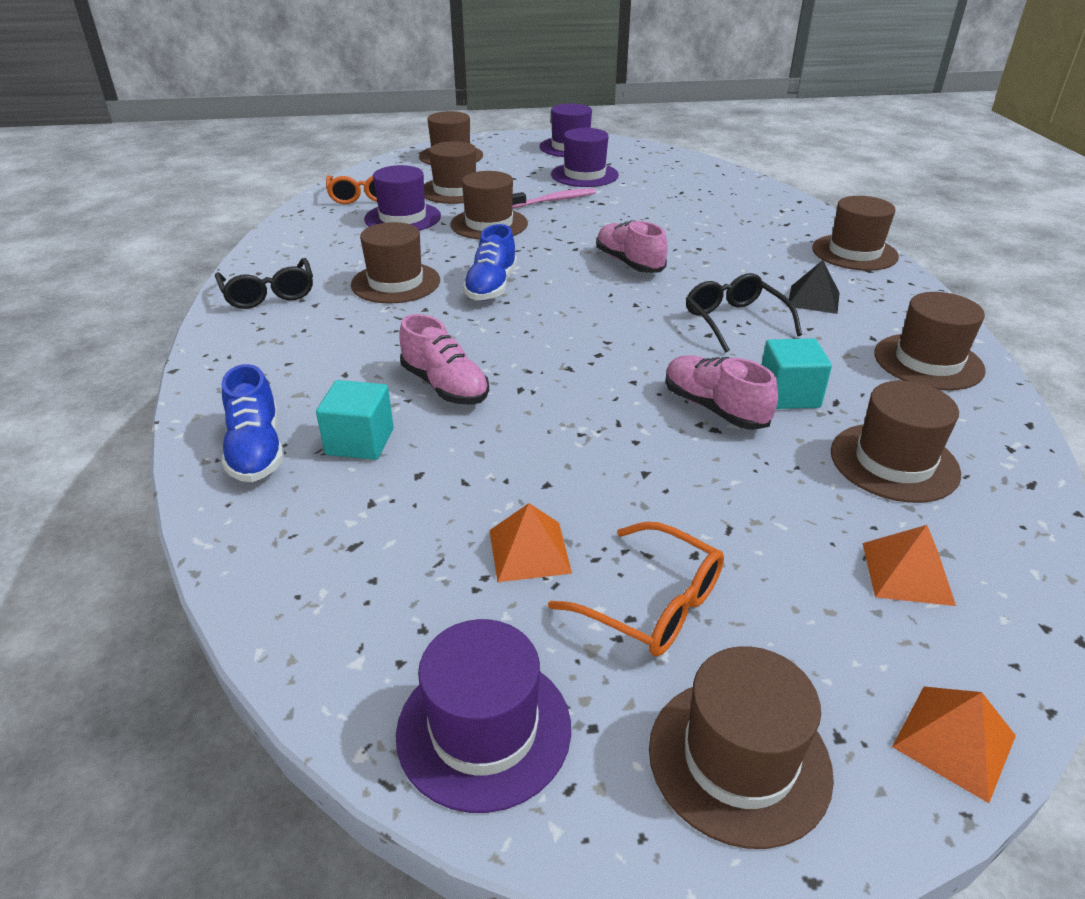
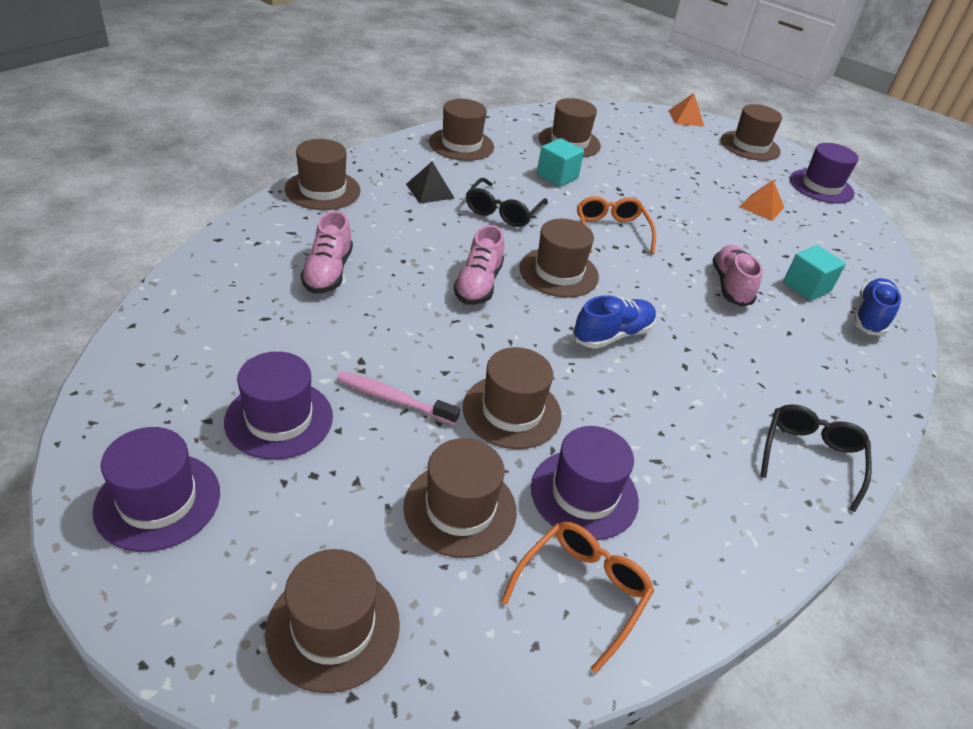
camera: 140 degrees left, 5 degrees up
(396, 283) = (685, 392): brown hat -> brown hat (558, 272)
(652, 604) = (732, 174): orange glasses -> orange glasses (611, 231)
(714, 408) = (603, 193): pink shoe -> pink shoe (328, 272)
(907, 573) = (632, 132): orange pyramid -> none

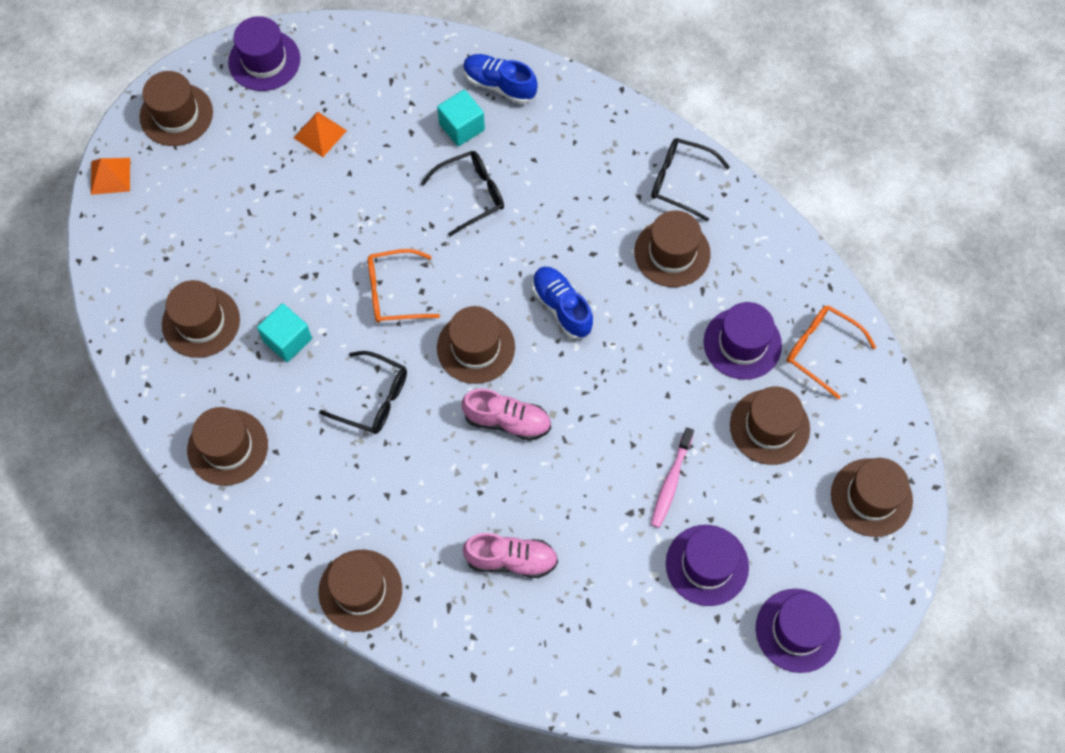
camera: 85 degrees left, 25 degrees up
(430, 191) = (343, 476): black pyramid -> none
(512, 411) = (669, 392): brown hat -> brown hat (672, 253)
(730, 285) = (471, 194): pink shoe -> black glasses

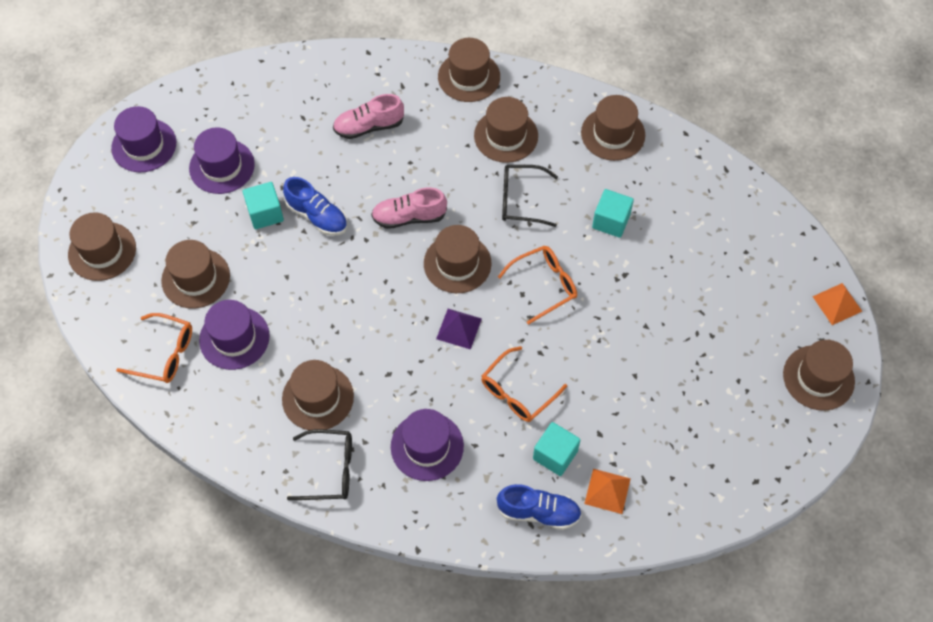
camera: 160 degrees right, 5 degrees down
(201, 322) = (686, 213): brown hat -> brown hat (506, 136)
(264, 60) = (773, 459): purple hat -> purple hat (427, 446)
(320, 134) = (680, 403): orange pyramid -> orange pyramid (607, 491)
(471, 194) = (517, 392): black glasses -> orange glasses
(503, 276) = (459, 328): none -> purple pyramid
(562, 307) = (398, 318): blue shoe -> blue shoe (317, 216)
(671, 482) = (265, 213): pink toothbrush -> turquoise cube

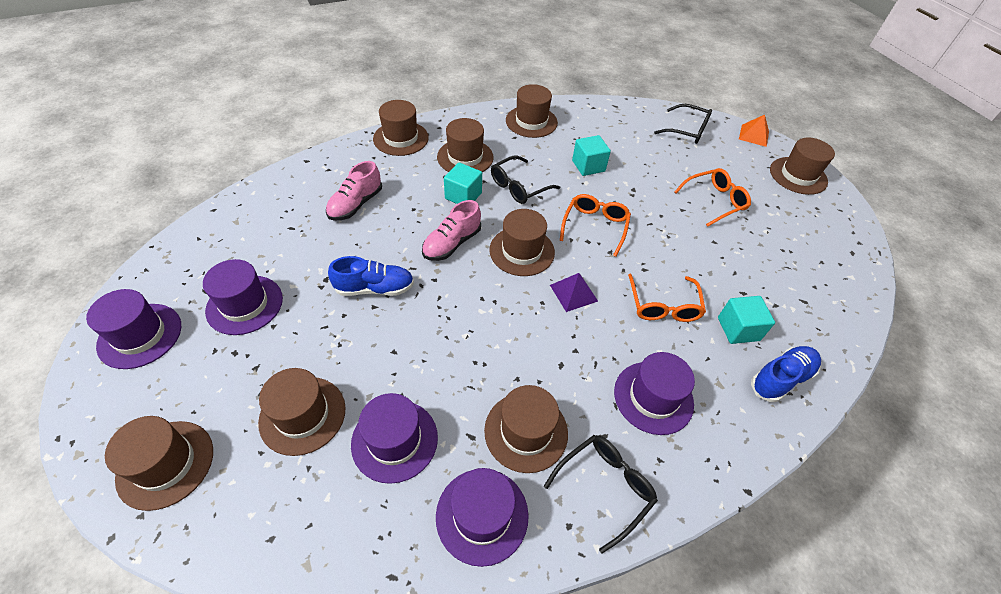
camera: 45 degrees left, 10 degrees down
(164, 354) = (333, 514): orange glasses -> orange glasses (714, 201)
(243, 423) = (482, 515): none -> purple hat
(265, 213) = (324, 315): turquoise cube -> turquoise cube (463, 196)
(607, 491) = (796, 326): orange pyramid -> none
(767, 249) = (687, 130): none -> black glasses

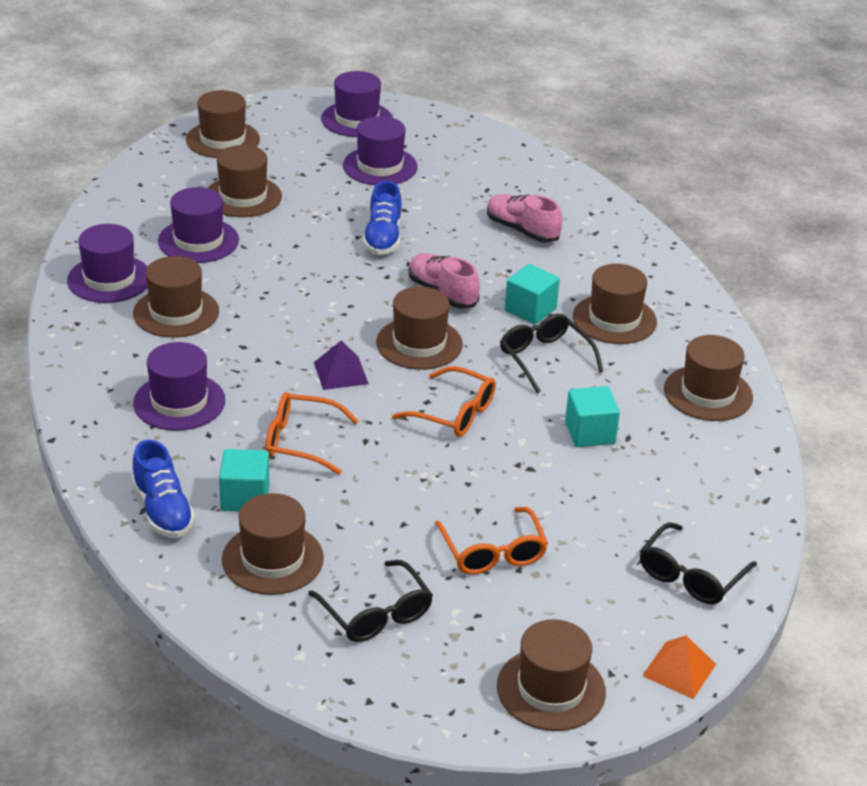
camera: 100 degrees right, 15 degrees down
(401, 138) = (658, 269): brown hat -> brown hat (272, 559)
(605, 487) = (100, 349): black glasses -> black glasses (376, 613)

